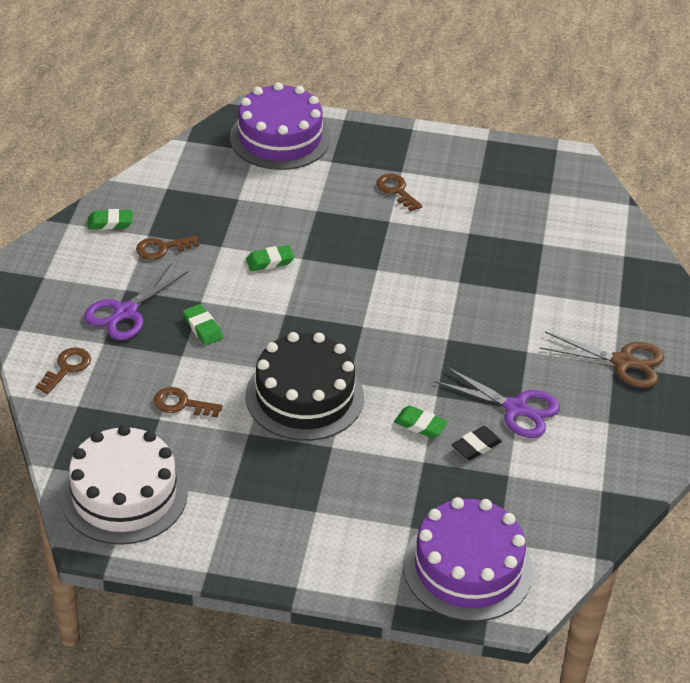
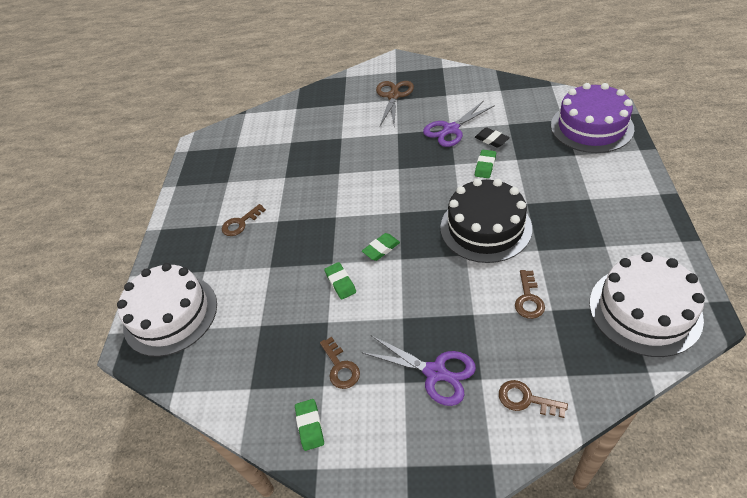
camera: 90 degrees left, 5 degrees up
(202, 327) = (435, 308): green eraser -> green eraser (381, 249)
(280, 138) = (170, 314): purple cake -> white cake
(515, 408) = (451, 129): purple scissors -> purple scissors turned 150 degrees counterclockwise

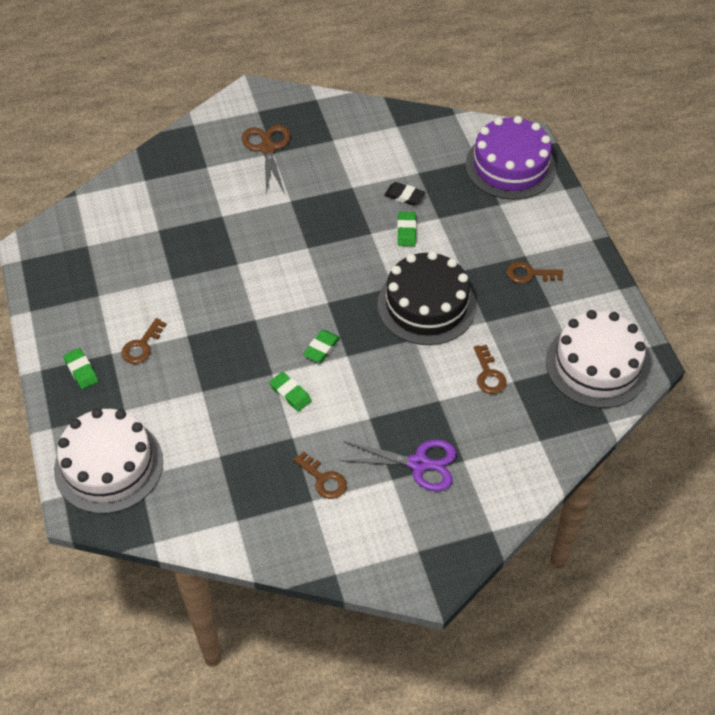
camera: 25 degrees left, 5 degrees up
(310, 426) = (314, 539): green eraser -> green eraser (81, 371)
(451, 129) = (353, 188): purple scissors -> none
(526, 399) = (508, 469): brown key -> brown key (529, 274)

